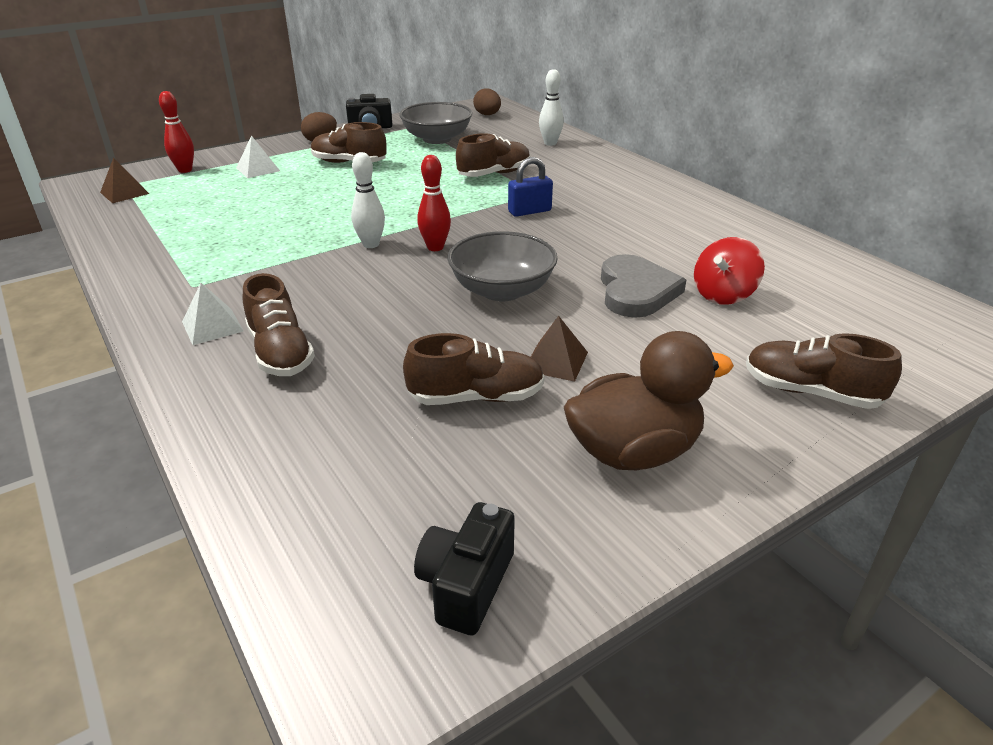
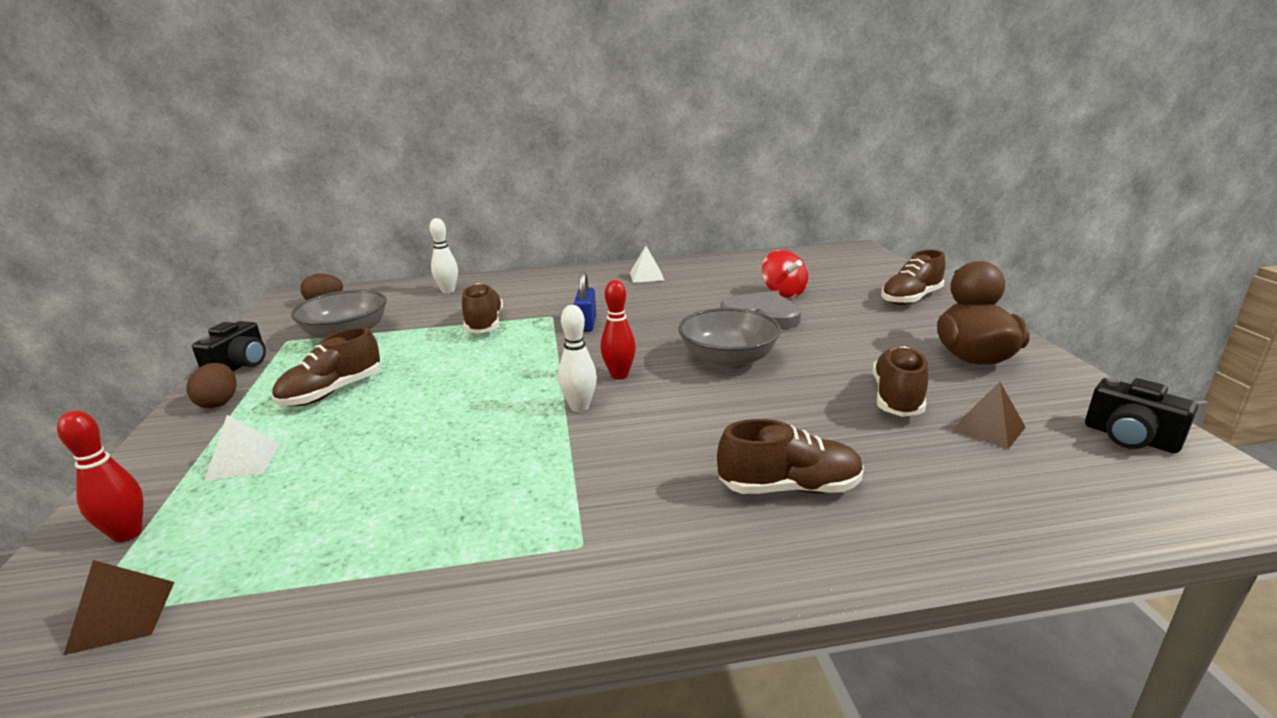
camera: 65 degrees left, 10 degrees down
(212, 326) = (705, 533): white pyramid -> white pyramid (646, 276)
(556, 361) = (852, 360): brown pyramid -> brown pyramid (988, 428)

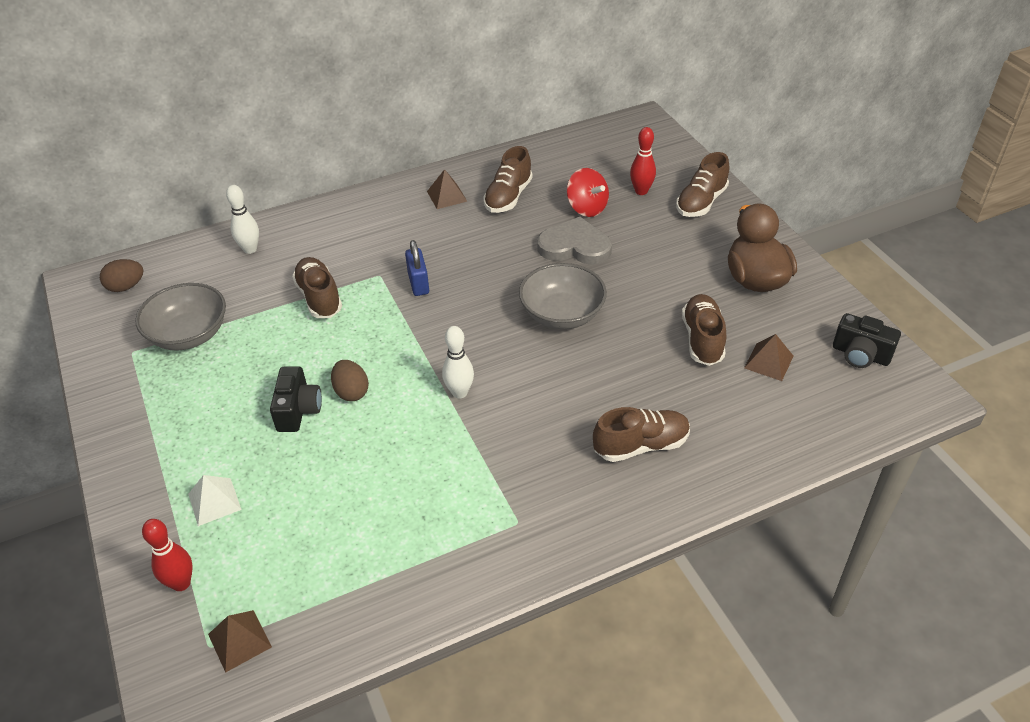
camera: 15 degrees left, 20 degrees up
(219, 402) = (135, 444): brown egg -> brown egg (351, 392)
(240, 365) = (113, 394): black camera -> black camera (298, 410)
(332, 392) = (232, 413): brown shoe -> brown shoe (508, 197)
(619, 375) = (477, 349): red bowling pin -> red bowling pin (641, 191)
(646, 276) = (447, 196): white pyramid -> brown pyramid

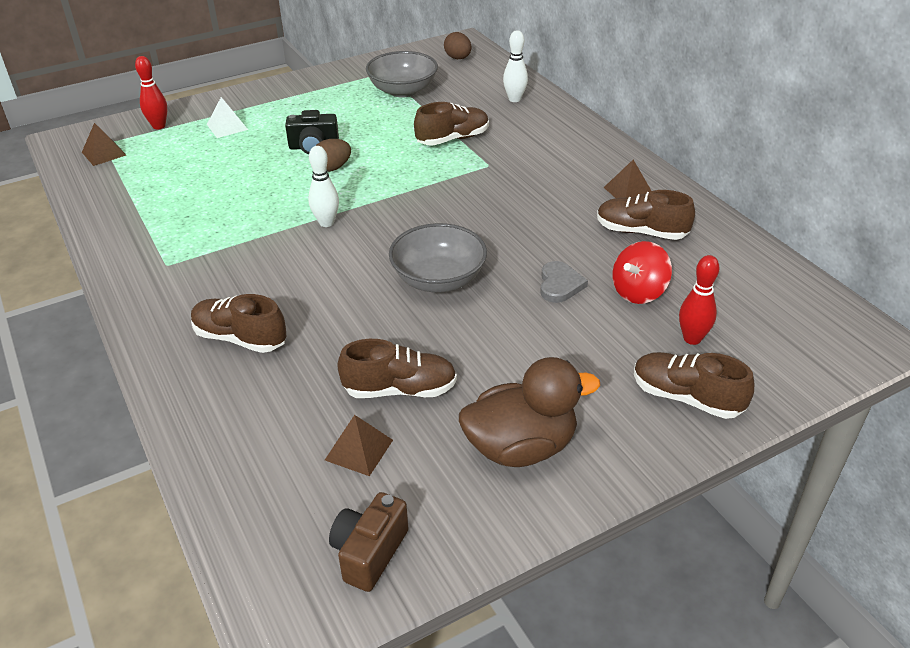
camera: 85 degrees right, 5 degrees down
(418, 283) = (479, 187): blue padlock -> none
(575, 246) = (560, 284): grey heart -> grey heart, size x0.62
(641, 445) = (240, 338): brown shoe -> brown shoe turned 135 degrees clockwise
(860, 355) = (369, 553): black camera -> brown camera

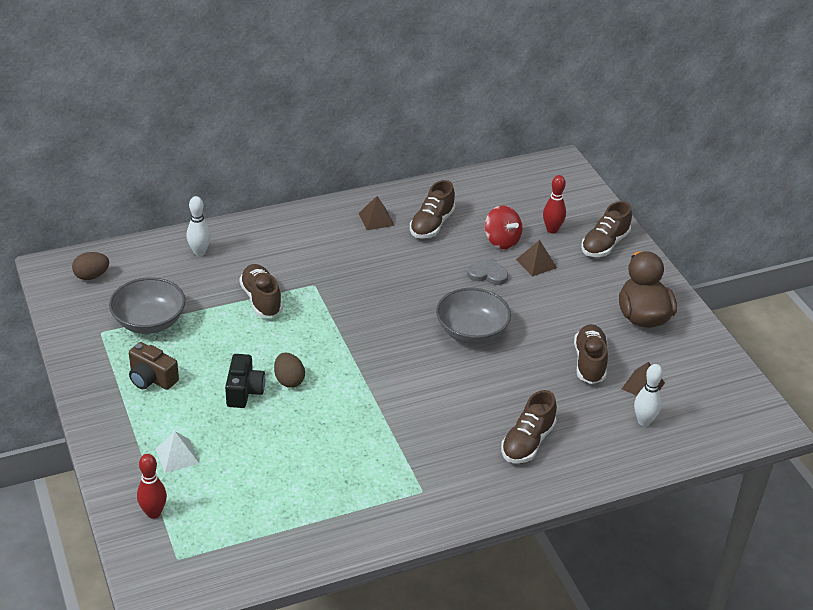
camera: 85 degrees left, 0 degrees up
(104, 153) = (201, 556): brown pyramid -> brown pyramid (536, 263)
(326, 223) = (380, 388): white bowling pin -> white bowling pin (644, 421)
(369, 553) = (721, 386): brown camera -> brown camera (151, 379)

